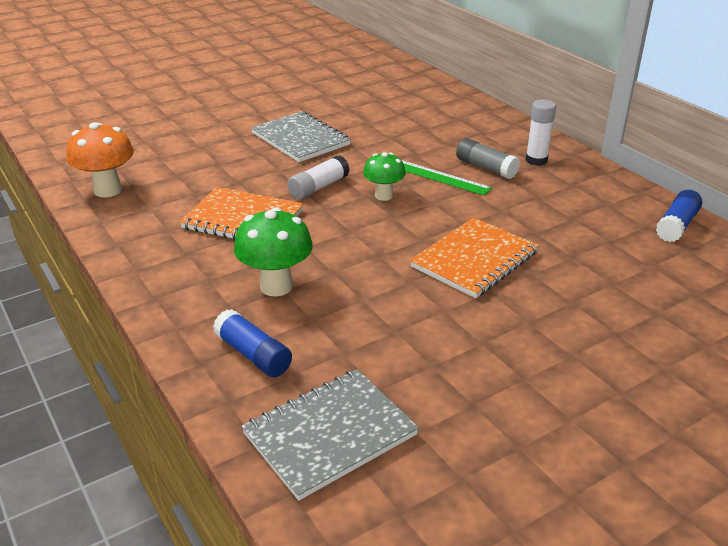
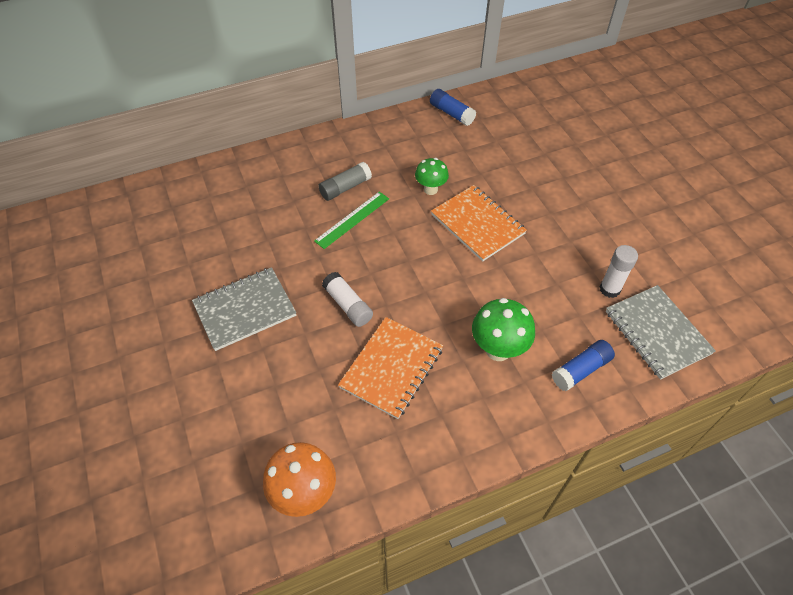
camera: 80 degrees left, 20 degrees up
(384, 196) = (374, 261): green mushroom -> green mushroom (430, 189)
(536, 160) = (342, 155): white glue stick -> white glue stick (609, 289)

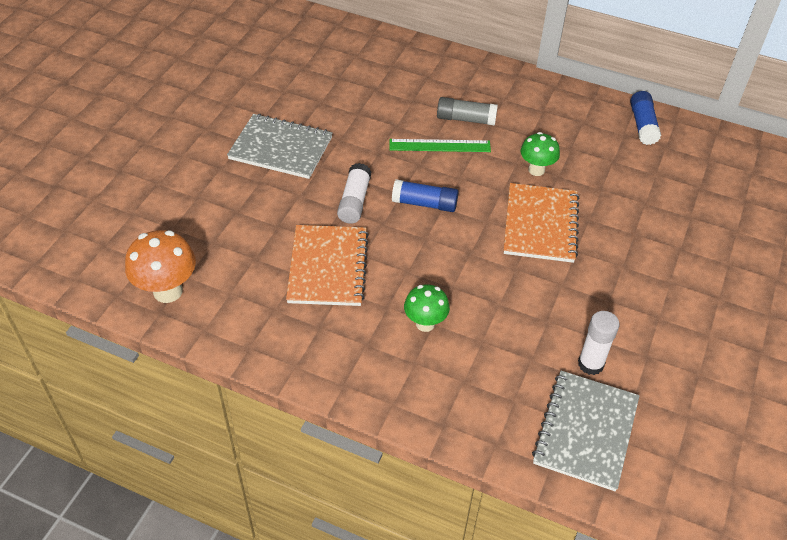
camera: 45 degrees right, 5 degrees down
(391, 368) = (327, 267): orange notebook -> orange notebook turned 75 degrees counterclockwise
(498, 349) = (425, 324): green mushroom -> green mushroom, size x0.65
(581, 370) = (472, 396): blue glue stick -> blue glue stick (424, 203)

